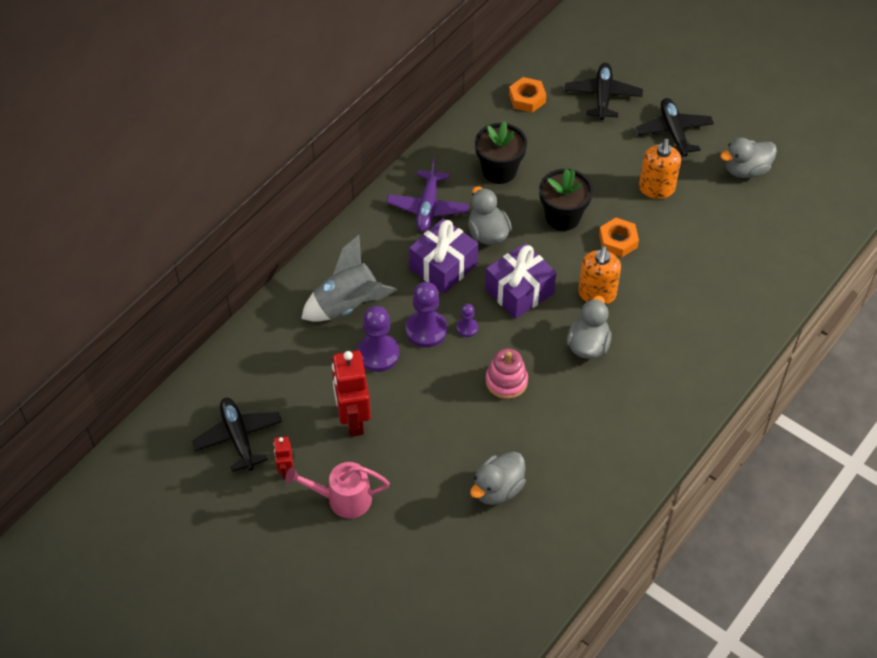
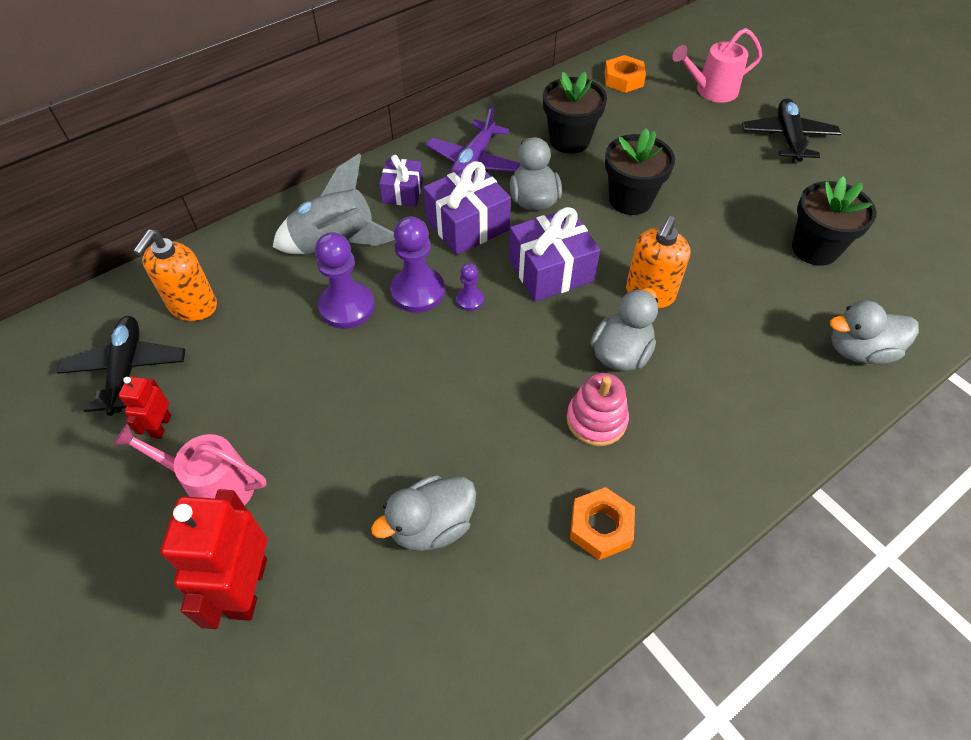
camera: 15 degrees right, 0 degrees up
(353, 419) = (278, 380): red robot -> red robot (247, 588)
(381, 248) = (402, 192): none -> purple gift
(506, 381) = (497, 376): pink stacking toy -> pink stacking toy (596, 420)
(602, 96) = (710, 91): black plane -> pink watering can
(618, 241) = (693, 238): orange nut -> orange nut (600, 527)
(656, 189) = (755, 191): orange soap dispenser -> orange soap dispenser (193, 306)
(709, 230) = (815, 248): none -> black flower pot
(746, 170) = (873, 191): grey duck -> grey duck (859, 350)

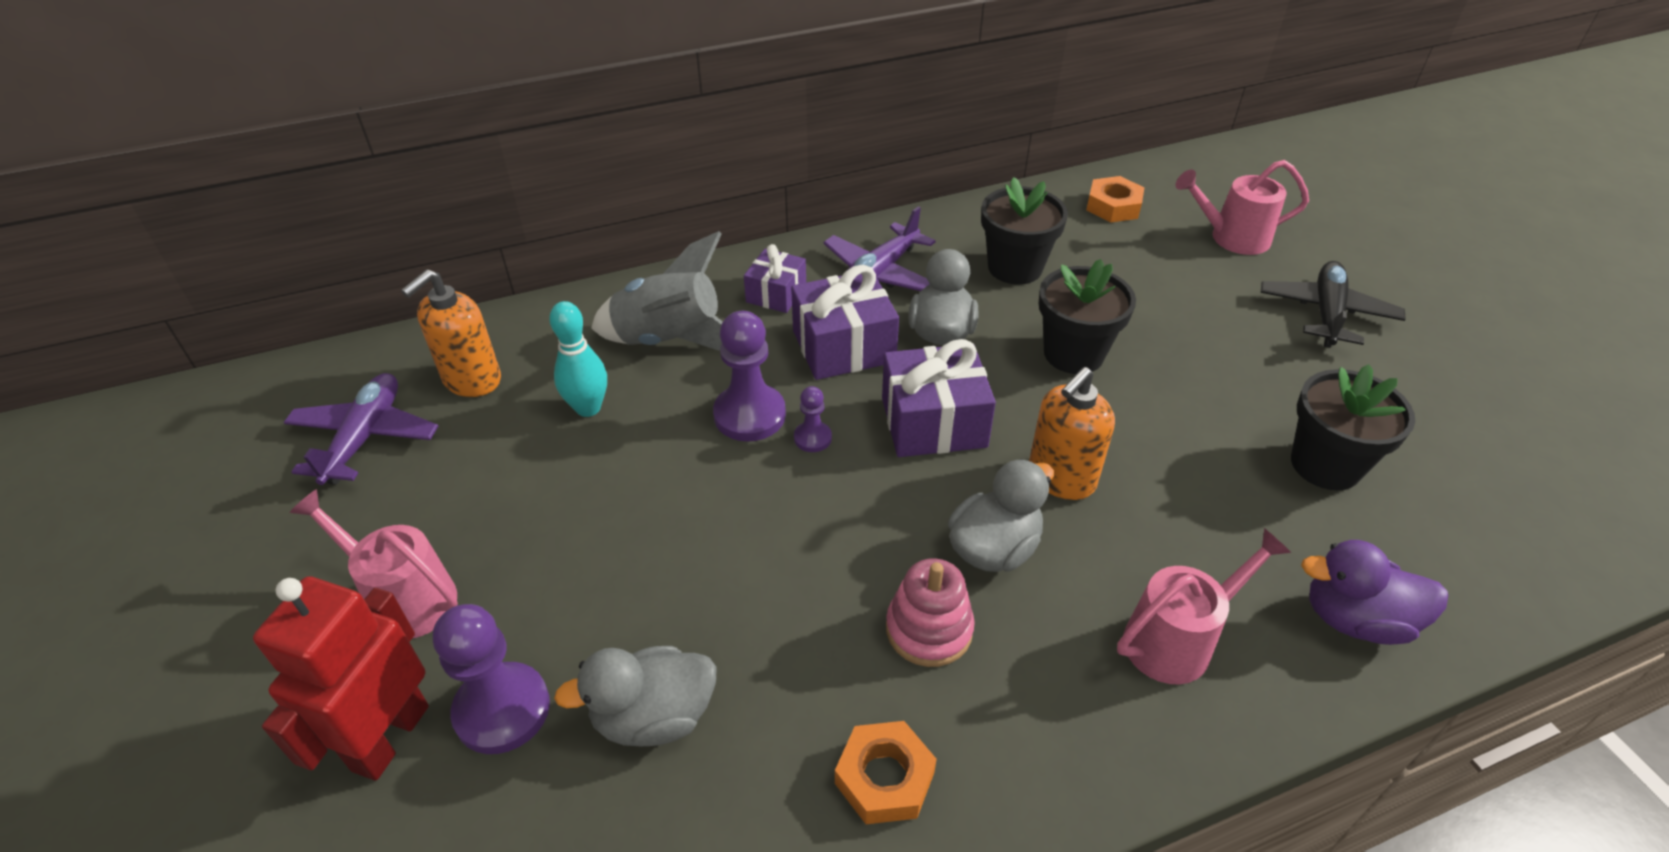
camera: 15 degrees right, 10 degrees down
(126, 370) = (365, 438): black plane -> purple plane
(161, 426) = (375, 512): red robot -> none
(294, 310) = (588, 408): none -> turquoise bowling pin
(347, 307) = (654, 416): purple pawn -> purple pawn (502, 710)
(756, 389) = (1178, 639): none -> pink watering can
(859, 350) = (1355, 619): grey duck -> purple duck

